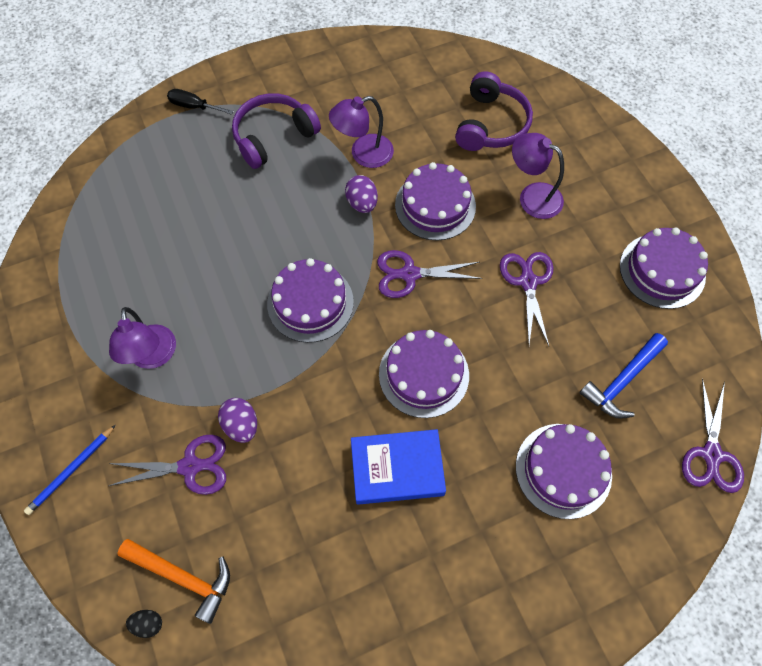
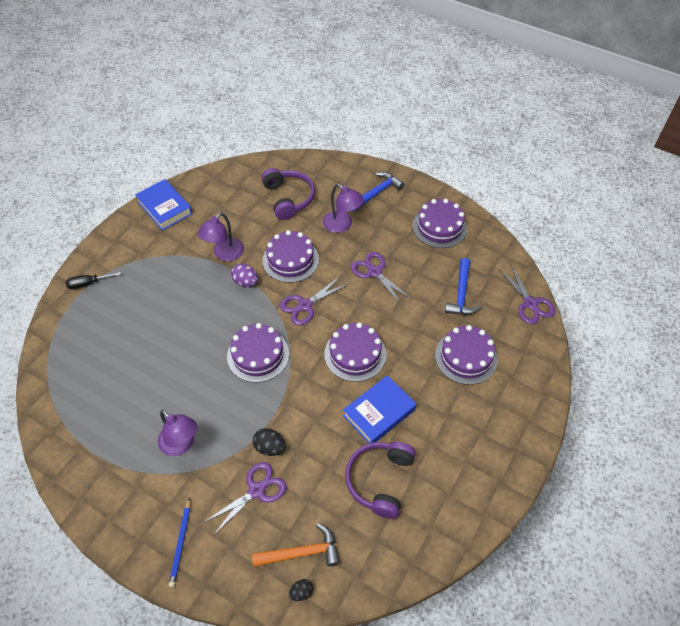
camera: 35 degrees left, 10 degrees down
(241, 425) = (270, 447): purple egg -> black egg
(273, 137) = (158, 274): purple headphones -> purple headphones (380, 480)
(338, 59) = (165, 208): none -> blue book
(532, 196) = (342, 225): purple lamp -> purple lamp turned 135 degrees counterclockwise
(610, 177) = (377, 193): none -> blue hammer

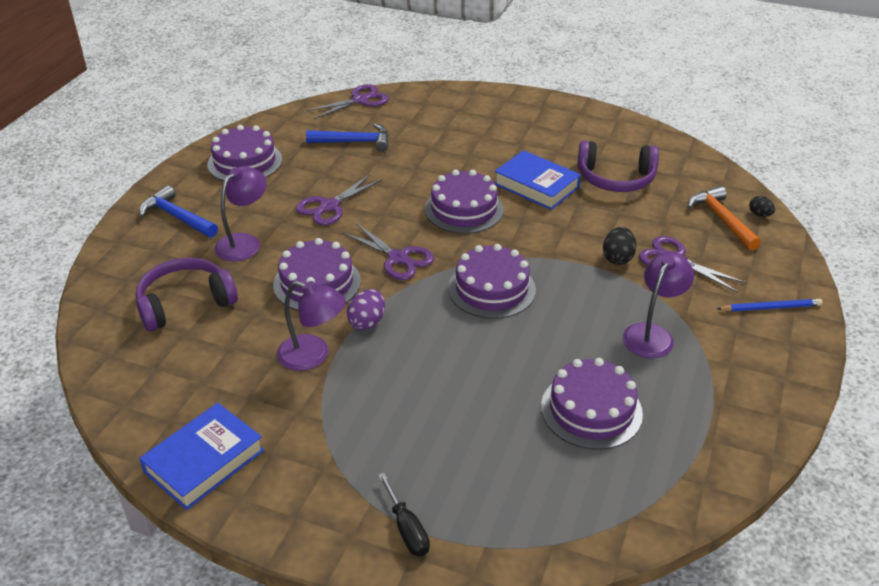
camera: 100 degrees left, 15 degrees down
(466, 357) = (443, 136): purple cake -> purple cake (591, 410)

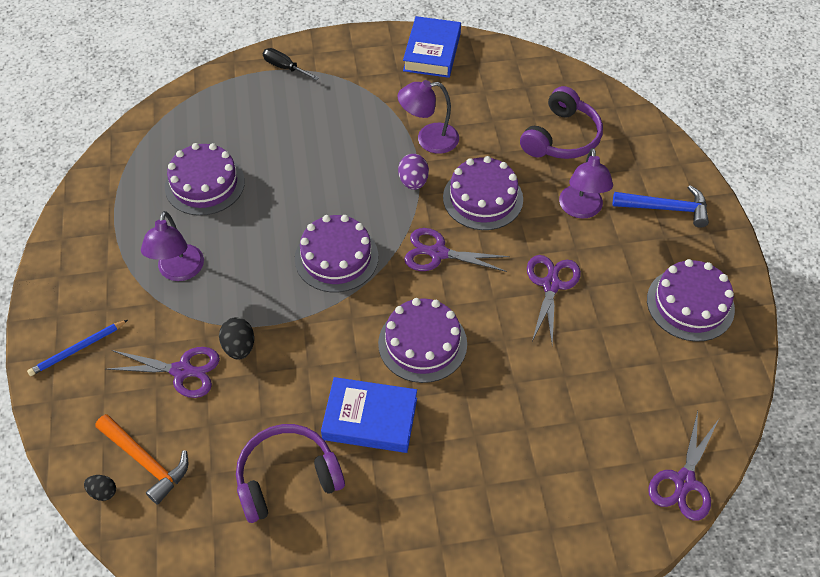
camera: 150 degrees right, 15 degrees up
(354, 142) = (615, 394): blue hammer -> none

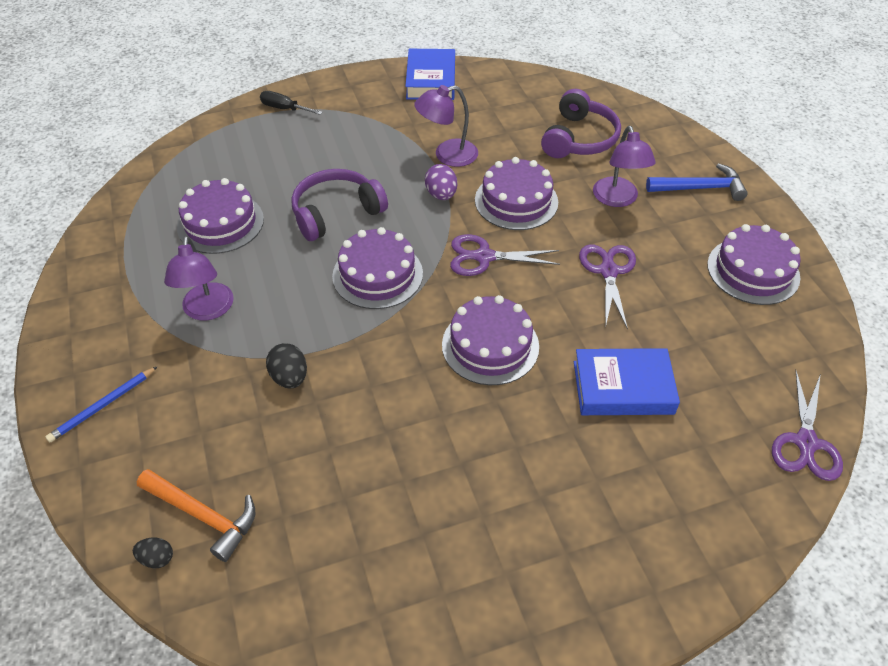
camera: 10 degrees left, 5 degrees down
(182, 371) = (229, 411): purple scissors -> none
(287, 478) = (373, 508): purple headphones -> purple headphones (336, 213)
(370, 419) = (452, 430): blue book -> blue book (623, 387)

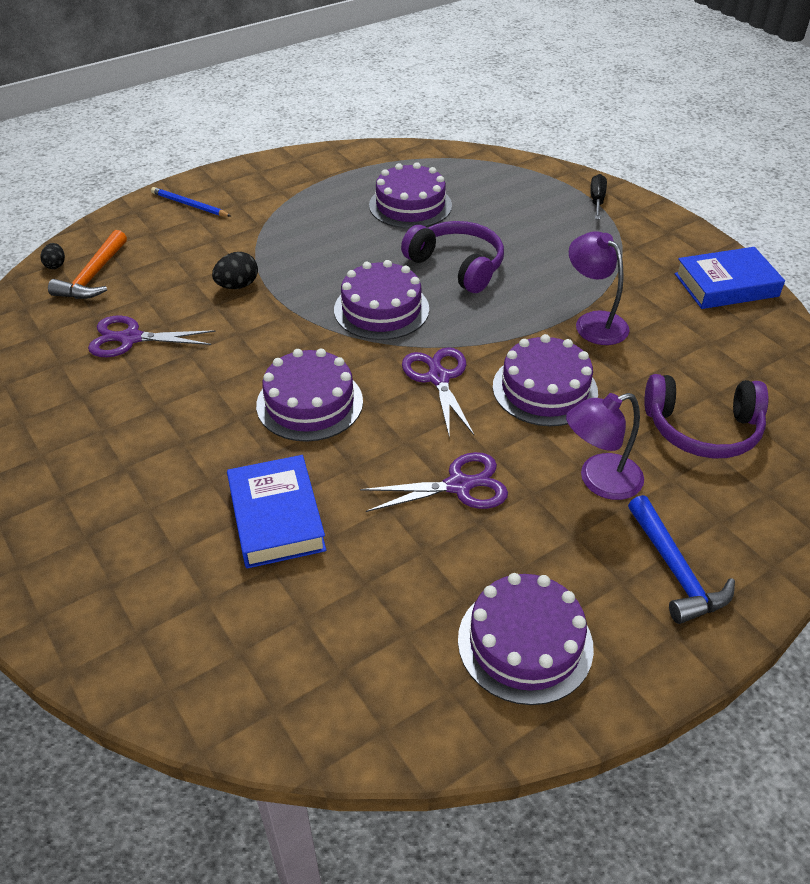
camera: 75 degrees right, 5 degrees down
(207, 310) = (301, 225): purple lamp -> none
(441, 195) = (523, 329): purple egg -> none
(806, 442) = (225, 710): purple scissors -> purple scissors (131, 338)

